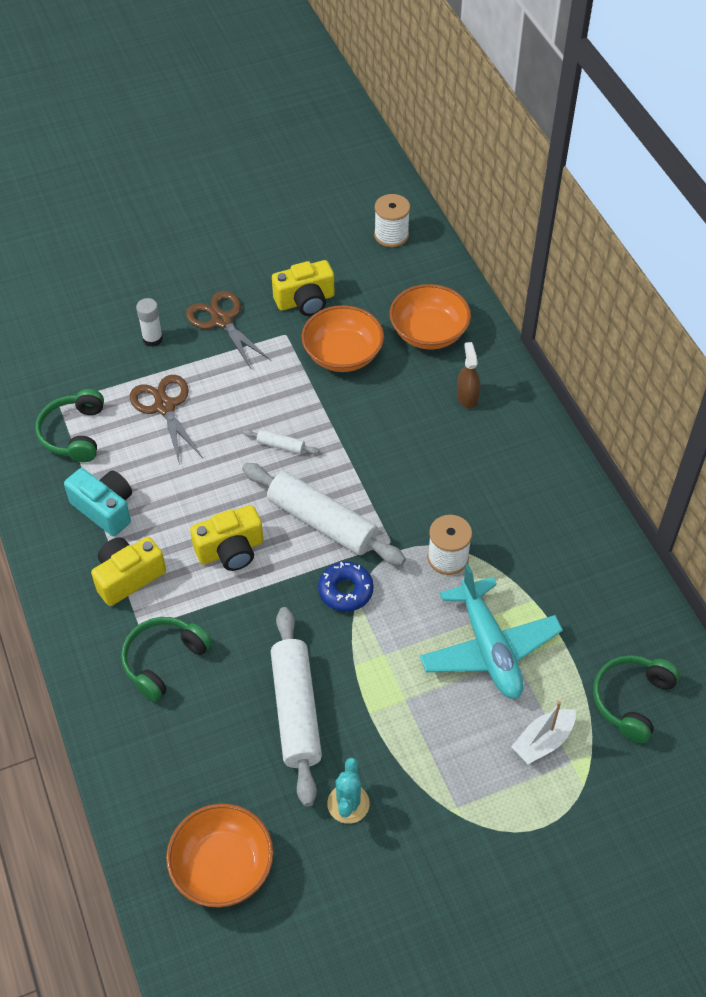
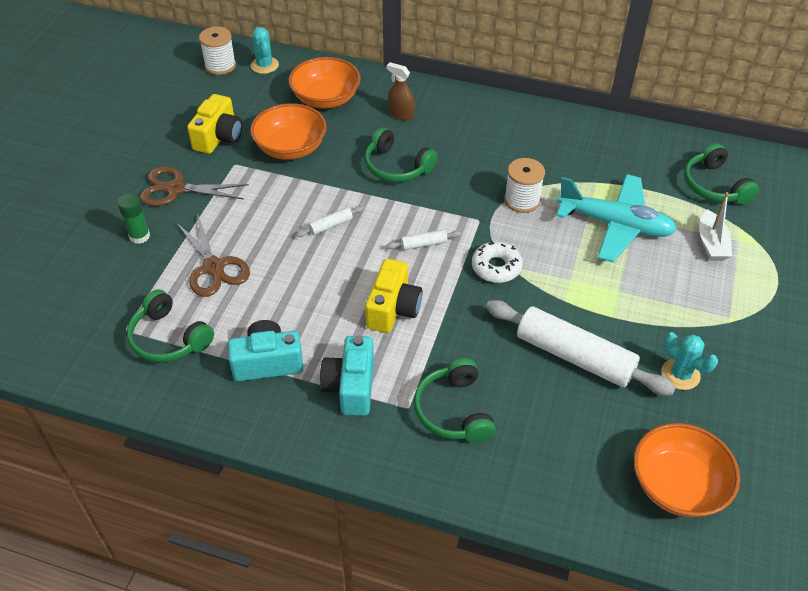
camera: 50 degrees left, 5 degrees down
(128, 577) = (351, 386): yellow camera -> turquoise camera
(152, 339) = (139, 236): white glue stick -> green glue stick
(165, 406) = (214, 267): brown scissors -> brown scissors turned 135 degrees counterclockwise
(322, 522) = (423, 244): white rolling pin -> white rolling pin, size x0.43
(345, 591) = (496, 267): blue donut -> white donut
(396, 440) = (396, 167): none -> green headphones
(424, 262) = (264, 65): none -> turquoise cactus

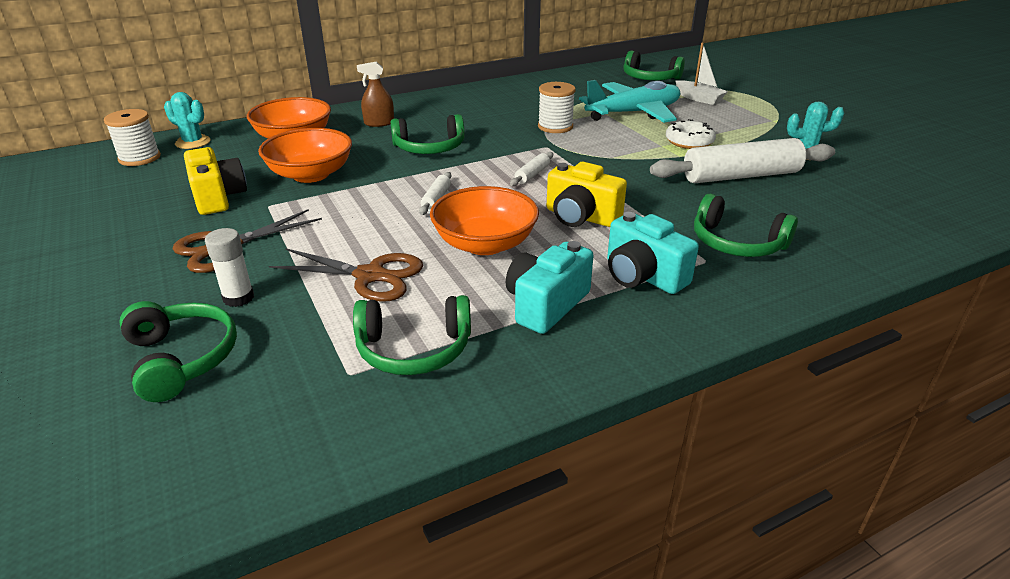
camera: 45 degrees left, 15 degrees down
(76, 262) = (182, 358): none -> green headphones
(139, 236) = (238, 298): green glue stick -> white glue stick
(393, 309) = (581, 217): yellow camera -> yellow camera turned 150 degrees clockwise
(496, 267) = (605, 162): white donut -> white donut (689, 142)
(677, 485) = (914, 197): orange bowl -> orange bowl (485, 244)

